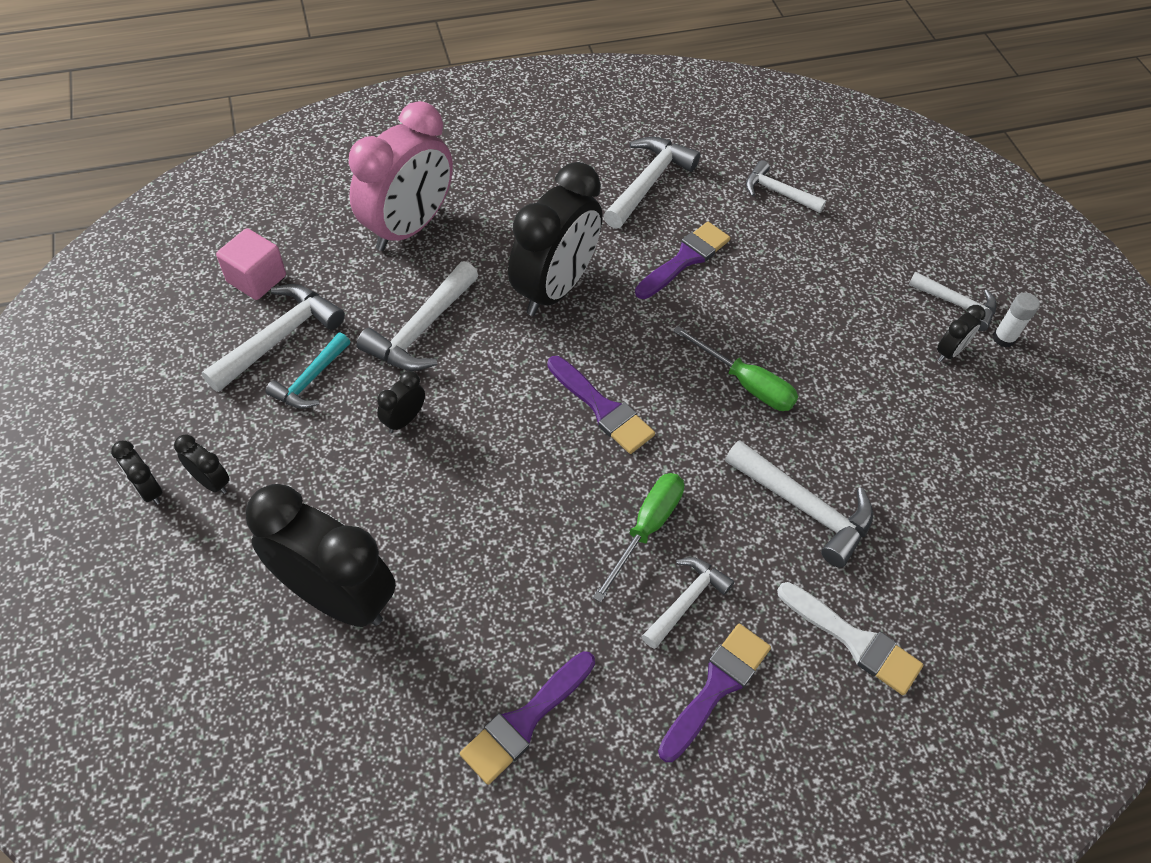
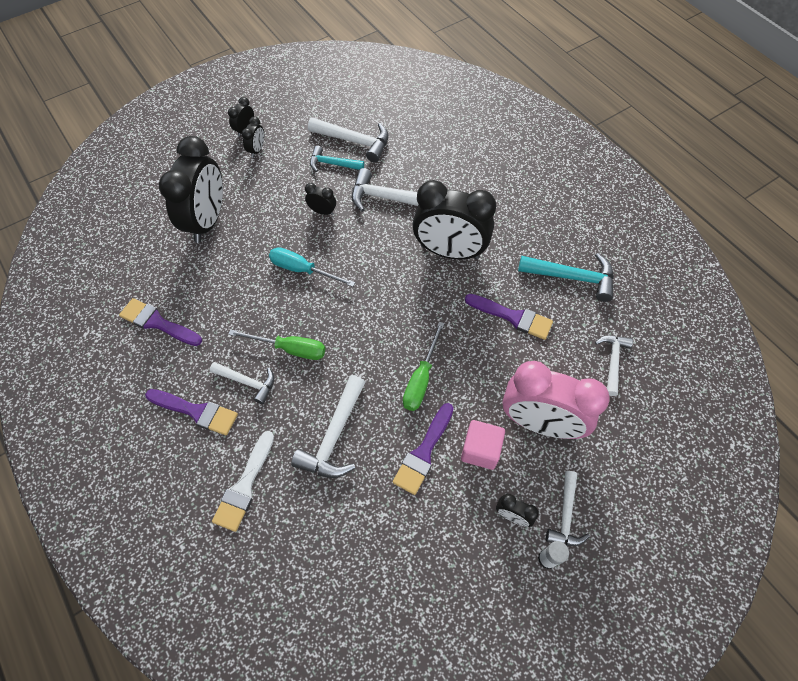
camera: 75 degrees right, 5 degrees up
(256, 279) = (389, 118): pink cube -> pink cube (480, 450)
(408, 227) = (460, 167): pink clock -> pink clock (540, 423)
(507, 476) = (302, 270): none -> turquoise screwdriver
(602, 408) = (367, 303): purple brush -> purple brush (423, 452)
(648, 182) = (572, 277): white hammer -> turquoise hammer

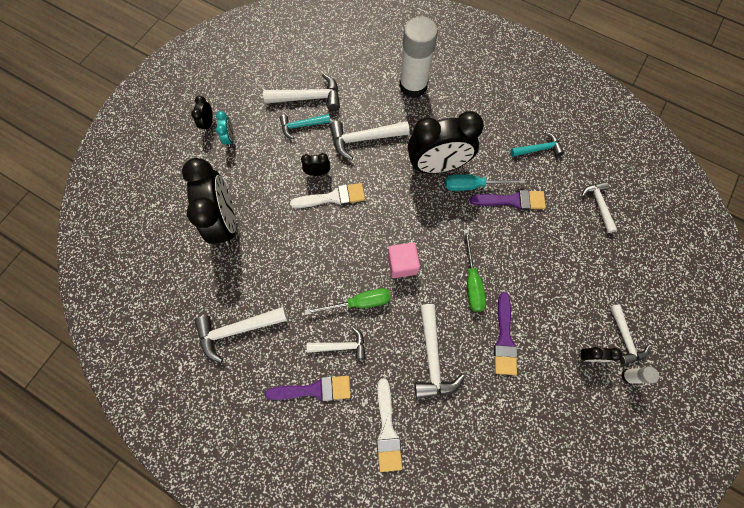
camera: 25 degrees left, 10 degrees up
(157, 323) = (237, 330): purple brush -> white hammer
(257, 150) = (230, 138): black clock -> turquoise clock
(302, 270) = (330, 231): turquoise screwdriver -> turquoise screwdriver (473, 185)
(323, 240) = (333, 197): none -> white brush
(468, 167) = (413, 86): none -> white glue stick
(480, 450) = (543, 317): pink cube -> pink cube (402, 264)
(540, 423) = (573, 276): pink clock -> none
(572, 277) = (538, 149): turquoise hammer -> turquoise hammer, size x0.65

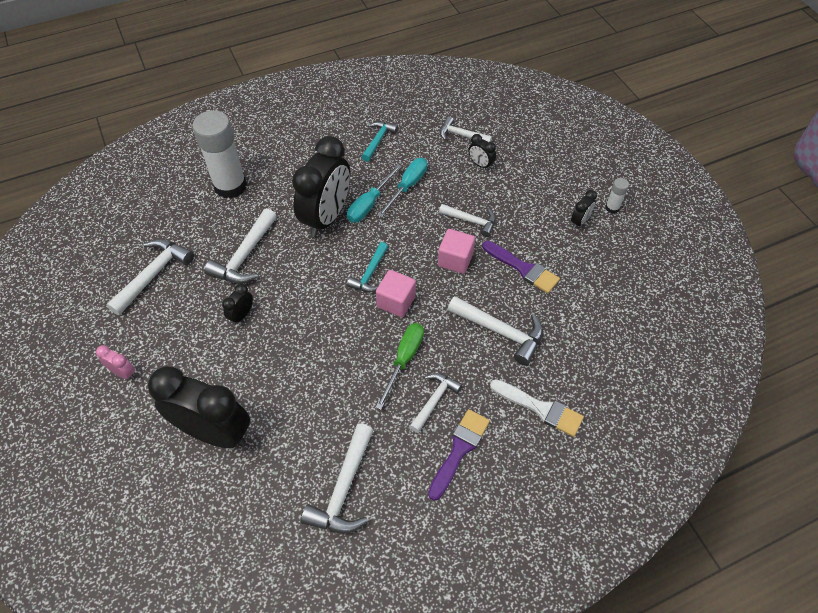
camera: 55 degrees left, 15 degrees down
(208, 123) = (83, 384): black clock -> black clock (480, 164)
(230, 138) = (123, 373): turquoise clock -> pink clock
(302, 126) = (178, 299): turquoise hammer -> turquoise hammer (370, 274)
(333, 197) = (280, 318): white brush -> none
(471, 281) = (455, 260): green screwdriver -> pink cube
(512, 200) = (407, 186): purple brush -> turquoise screwdriver
(624, 338) = (581, 190): white hammer -> white hammer (471, 221)

